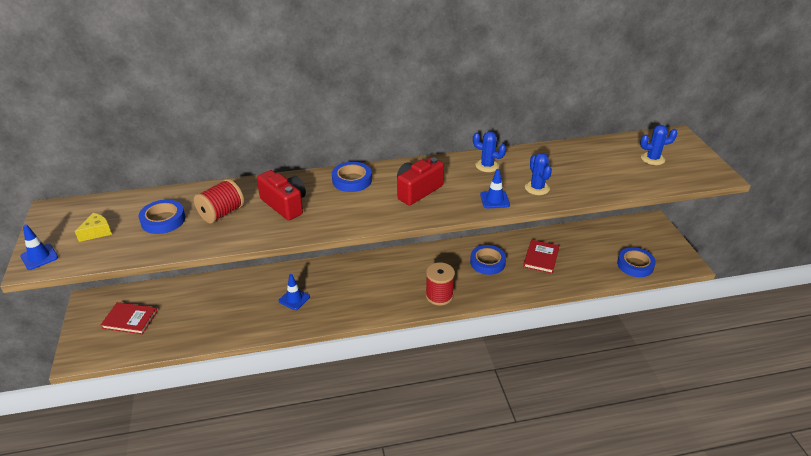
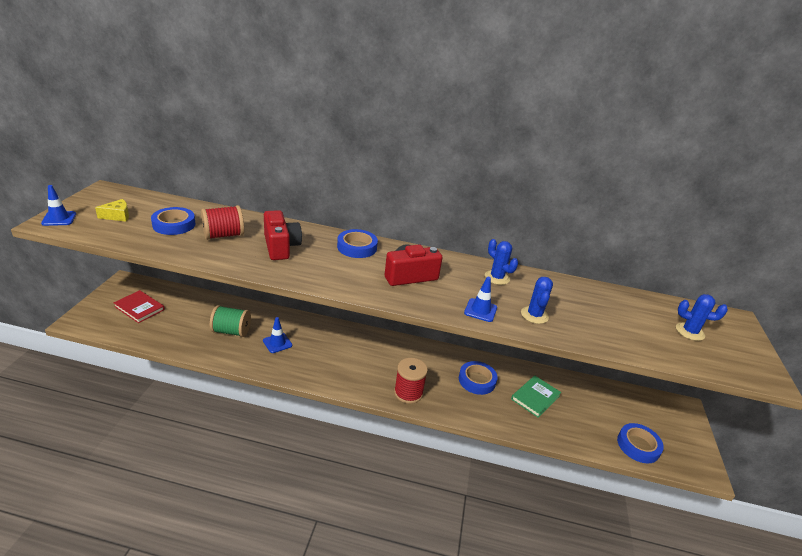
camera: 20 degrees right, 5 degrees down
(242, 305) = (231, 331): none -> green spool
(541, 258) = (535, 397): red book -> green book

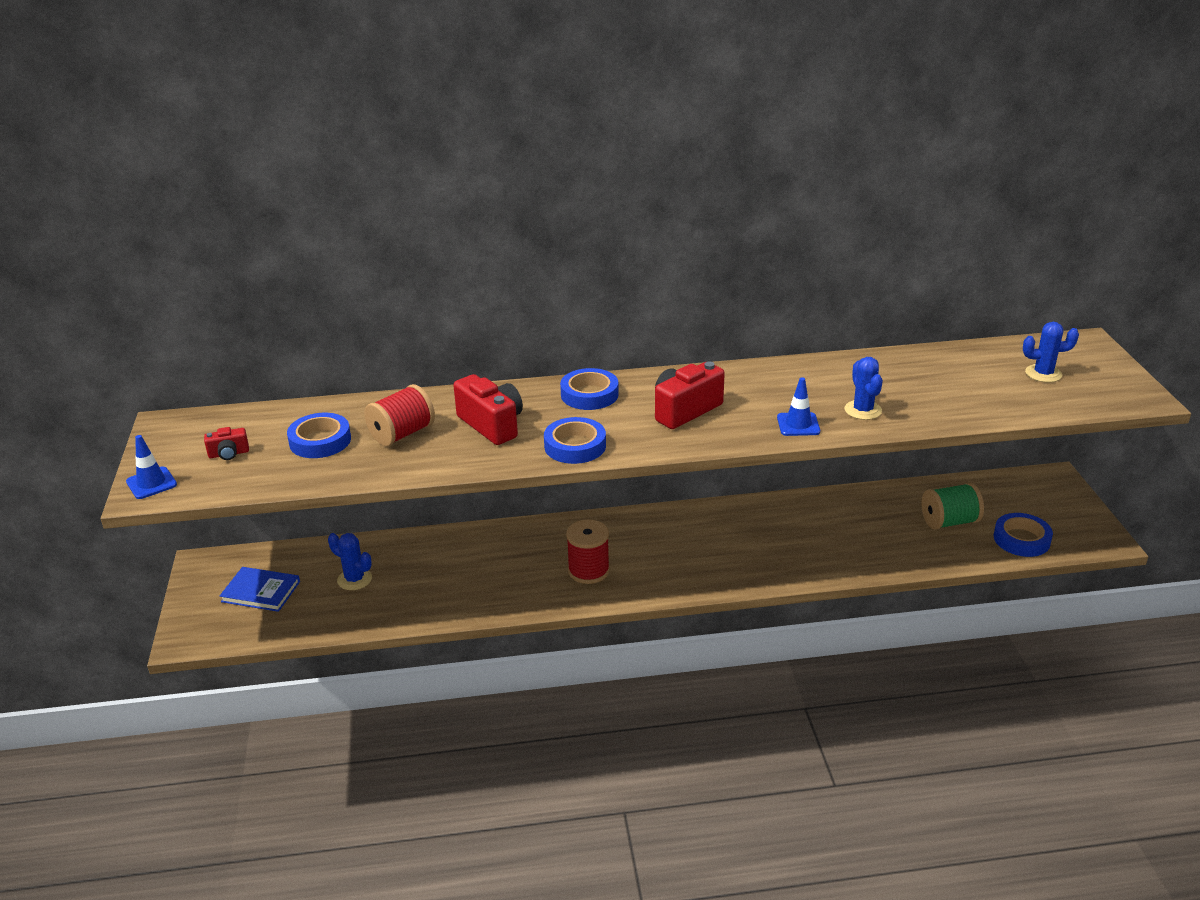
camera: 15 degrees left, 0 degrees up
(117, 216) = (229, 454): yellow cheese -> red camera
(139, 308) = (261, 592): red book -> blue book
(231, 331) = (422, 578): green spool -> green spool (949, 522)
(277, 343) = (499, 571): blue traffic cone -> none
(408, 393) = (715, 573): red spool -> red spool (588, 571)
(477, 380) = (792, 529): blue tape -> blue tape (575, 446)
(497, 278) = (790, 379): blue cactus -> blue cactus (354, 579)
(535, 397) = (875, 525): green book -> none

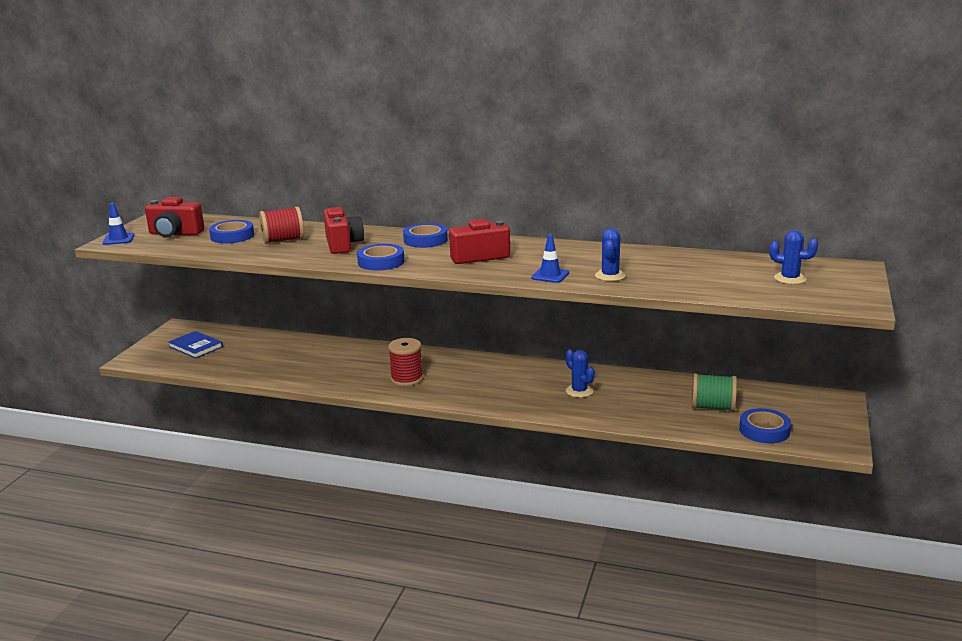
camera: 25 degrees right, 10 degrees down
(229, 454) = (175, 234): red camera -> red camera, size x1.93
(354, 579) = (255, 352): blue cactus -> blue cactus (579, 391)

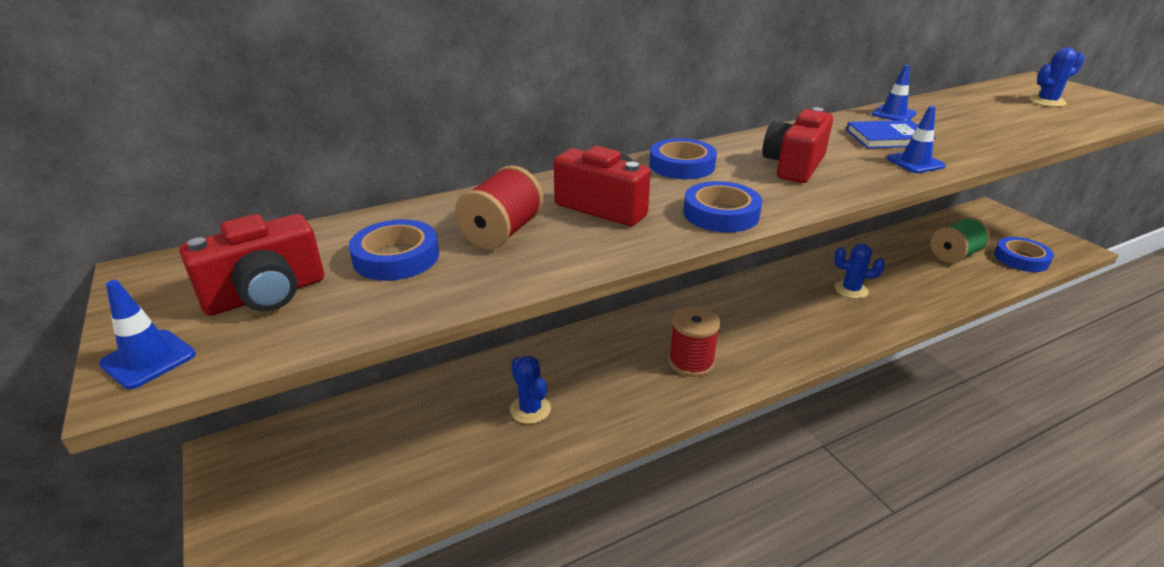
camera: 45 degrees left, 10 degrees up
(196, 347) = (322, 473): blue book -> blue book (888, 138)
(610, 276) = (953, 144): blue cactus -> blue cactus (530, 409)
(636, 253) = (893, 114): none -> blue traffic cone

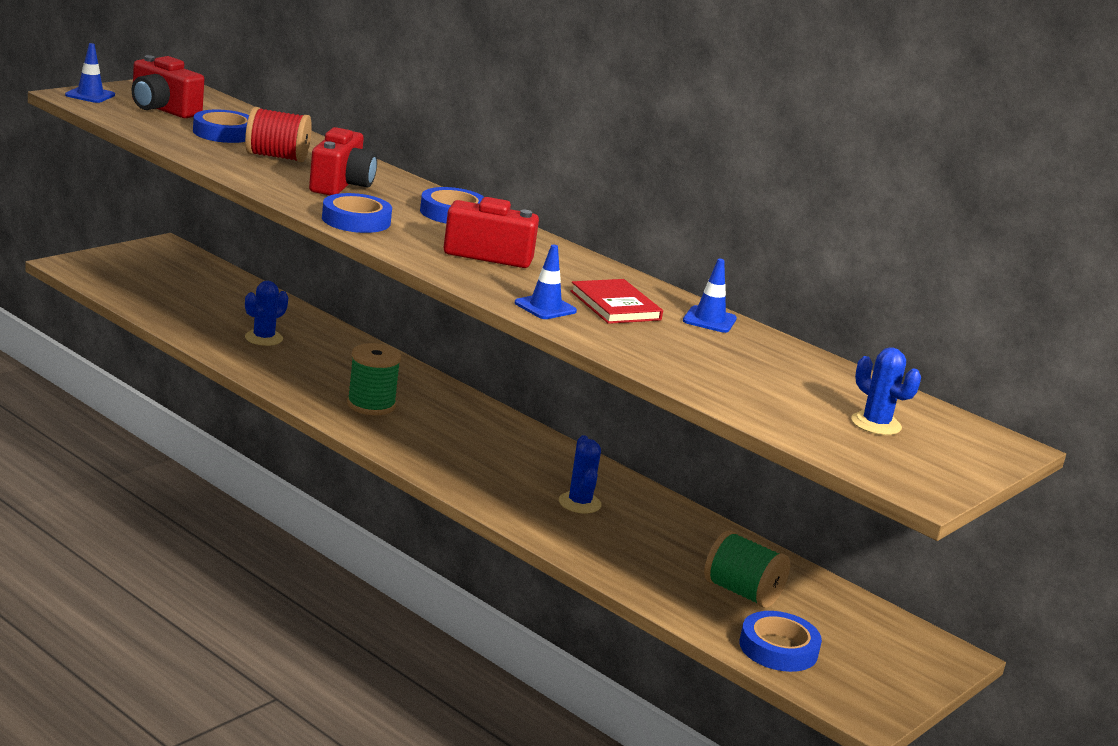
camera: 65 degrees right, 10 degrees down
(691, 362) = (371, 405): red spool -> green spool
(888, 138) = (615, 305): blue book -> red book

